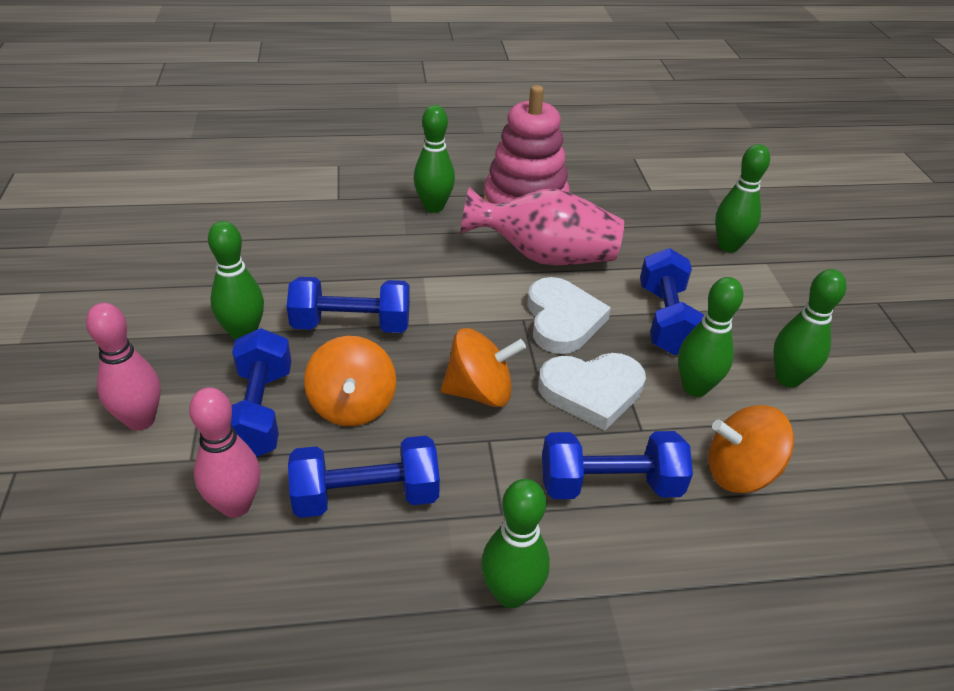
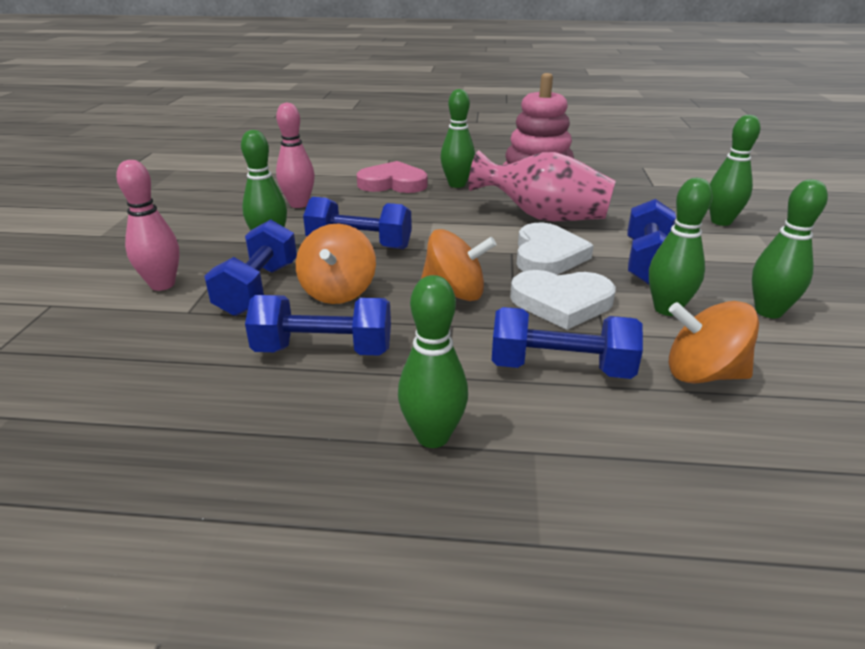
camera: 15 degrees right, 10 degrees down
(236, 505) = (209, 343): pink bowling pin -> pink bowling pin (299, 204)
(357, 211) = (393, 183): none -> pink heart

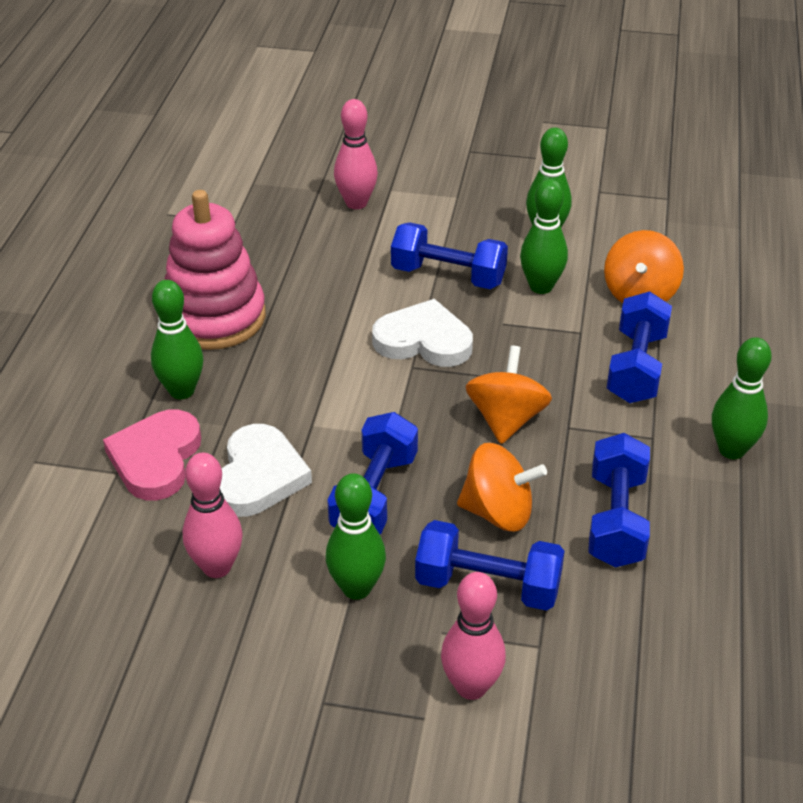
camera: 85 degrees left, 10 degrees up
(543, 217) = (318, 327): pink vase -> none
(561, 302) = (527, 348): white heart -> white heart (259, 476)
(721, 221) = (356, 203): green bowling pin -> pink bowling pin

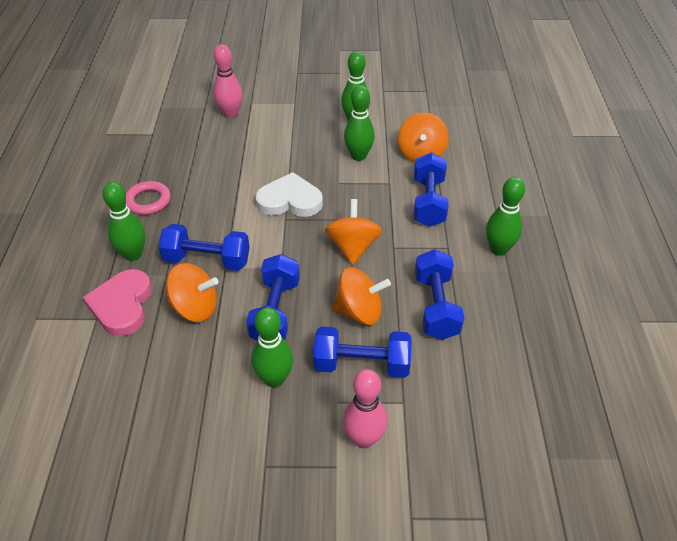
camera: 10 degrees left, 5 degrees up
(214, 317) = (148, 201): pink stacking toy -> pink ring
(217, 567) = (176, 378): pink bowling pin -> none
(259, 476) = (195, 308): white heart -> orange spinning top
(448, 276) = (298, 155): blue dumbbell -> blue dumbbell (207, 260)

